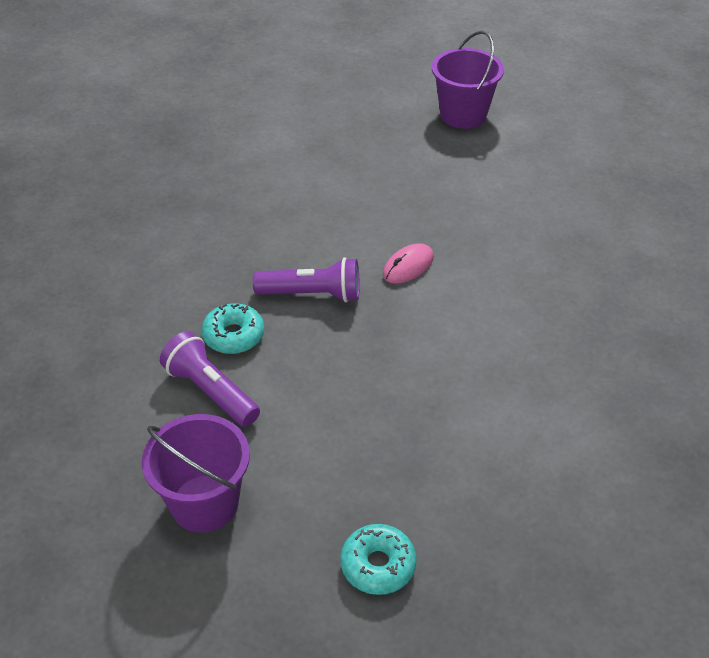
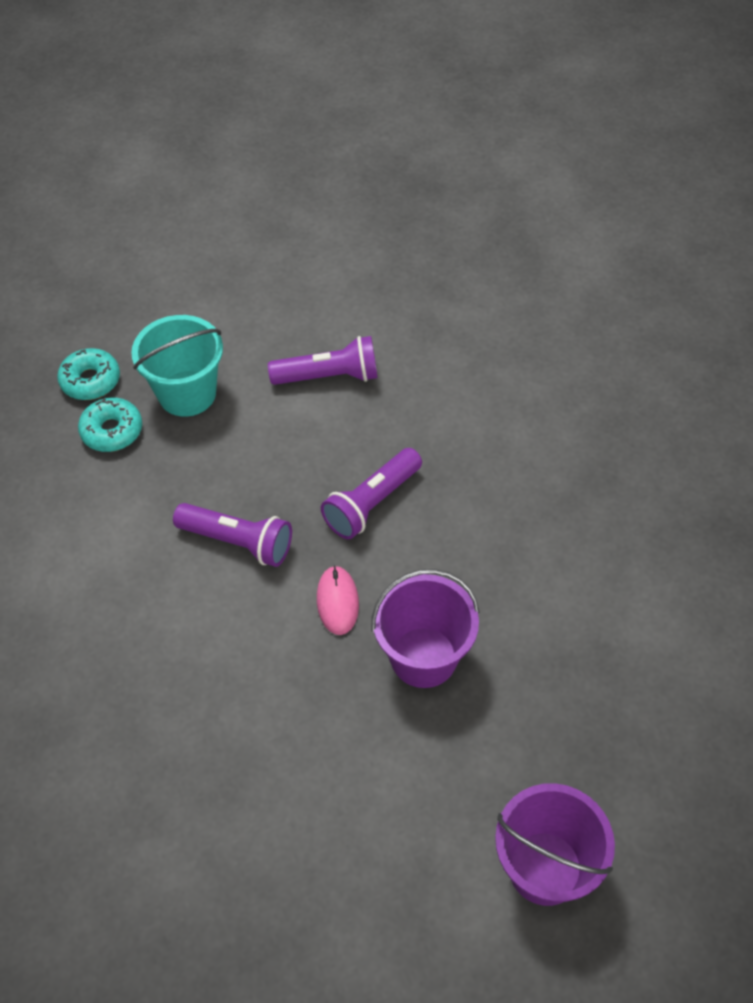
camera: 130 degrees right, 10 degrees up
(204, 503) = (233, 322): purple bucket -> purple bucket (423, 657)
(233, 335) = (375, 421): turquoise donut -> turquoise donut (112, 431)
(320, 476) = (187, 393): none -> turquoise bucket
(421, 343) = (238, 542): none -> purple flashlight

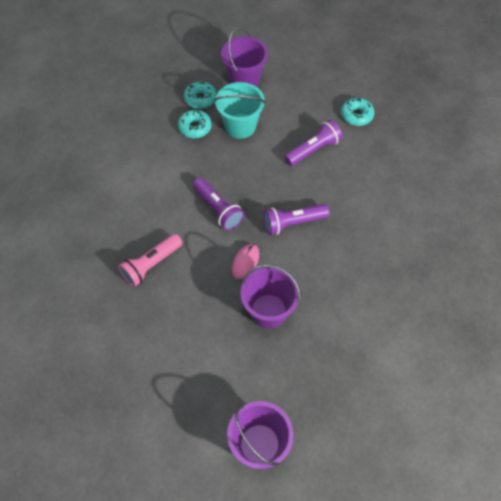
camera: 30 degrees right, 5 degrees up
(145, 317) = (244, 79): none -> purple bucket
(185, 688) = (151, 265): none -> pink flashlight
(329, 376) = (313, 149): purple flashlight -> purple flashlight turned 60 degrees counterclockwise
(361, 294) = (356, 115): none -> turquoise donut

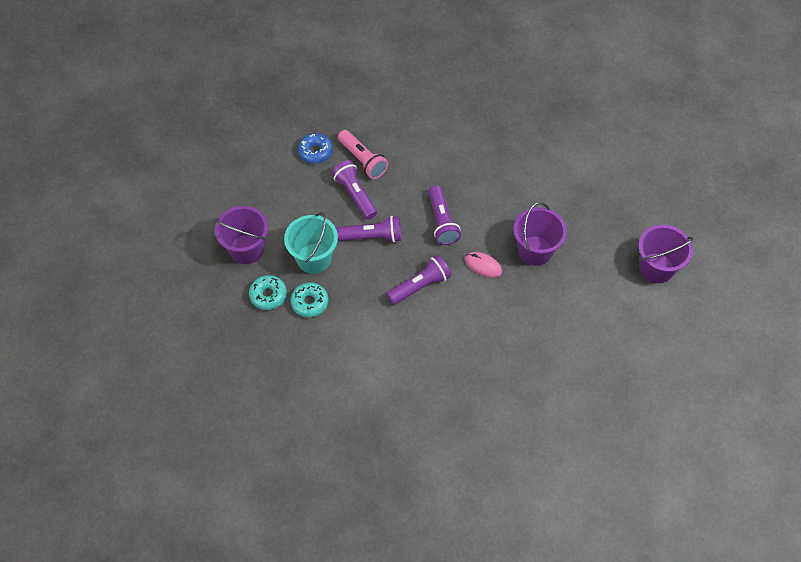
camera: 85 degrees left, 0 degrees up
(151, 265) = (481, 349): pink flashlight -> pink flashlight (363, 160)
(268, 167) = (373, 236): none -> purple flashlight
(356, 115) = (315, 152): turquoise donut -> blue donut

